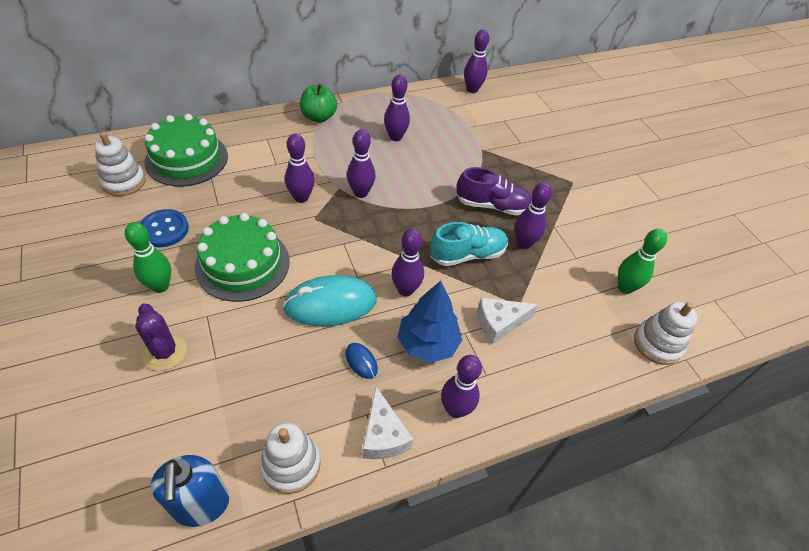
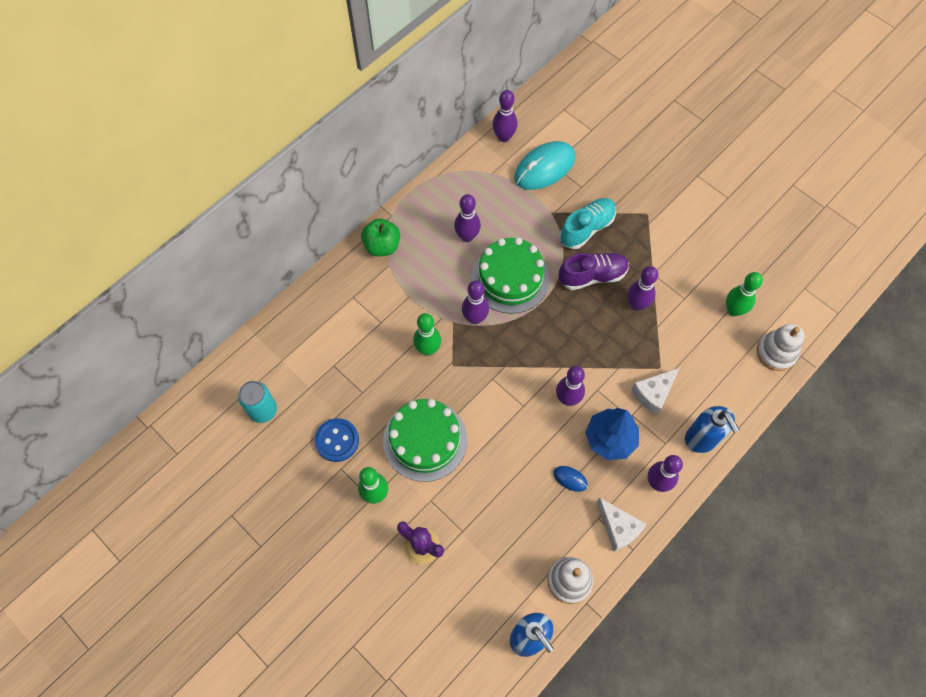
camera: 20 degrees left, 15 degrees up
(124, 182) = (263, 410): white stacking toy -> turquoise can
(186, 158) = (298, 357): green cake -> green cake (510, 278)
(301, 198) = (428, 349): purple bowling pin -> green bowling pin
(330, 304) = (517, 441): turquoise mouse -> turquoise mouse (544, 168)
(467, 254) = (597, 339): turquoise shoe -> turquoise shoe (586, 228)
(531, 389) = (702, 438): none -> blue soap dispenser

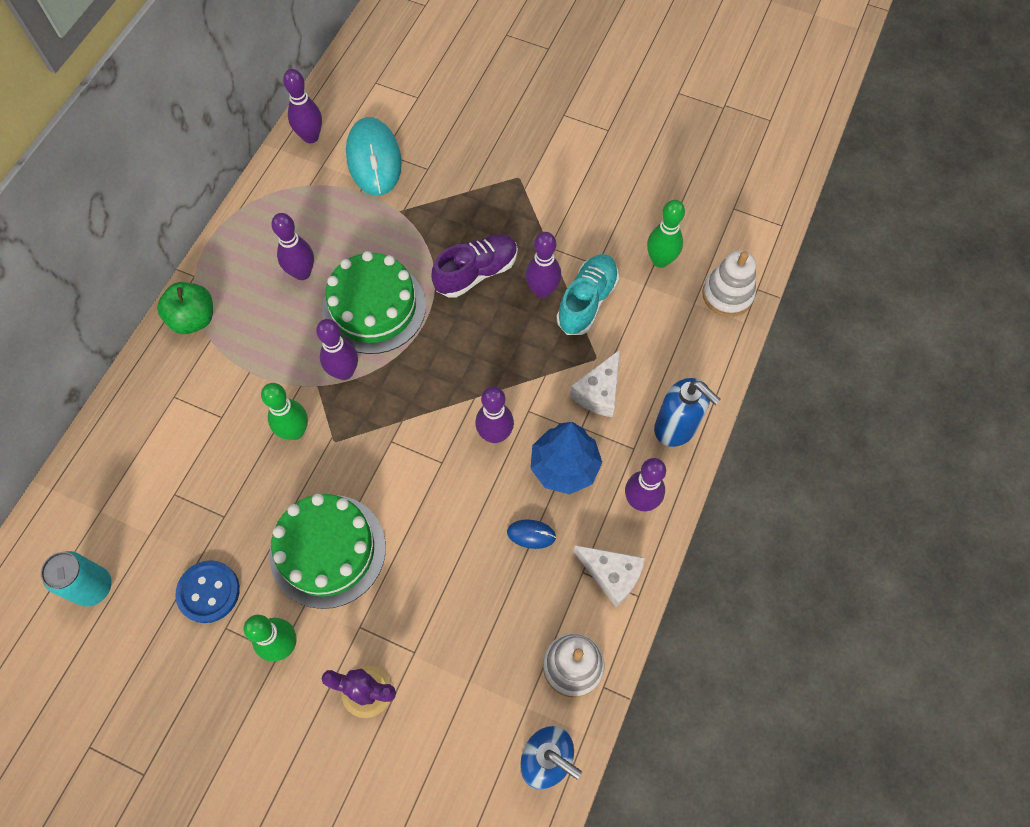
camera: 20 degrees left, 0 degrees up
(544, 168) = (374, 159): turquoise mouse -> turquoise mouse turned 45 degrees counterclockwise
(586, 228) = (450, 217): turquoise shoe -> turquoise shoe (587, 301)

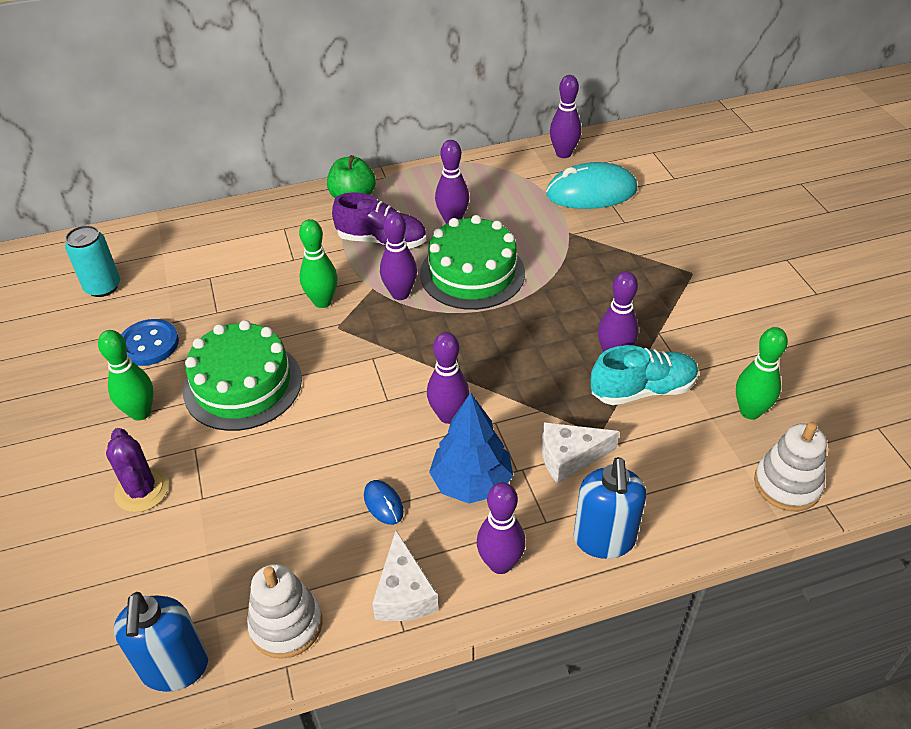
camera: 50 degrees right, 20 degrees down
(374, 159) = (591, 192): turquoise mouse -> turquoise mouse turned 45 degrees clockwise
(476, 273) = (576, 306): purple shoe -> purple shoe (381, 241)

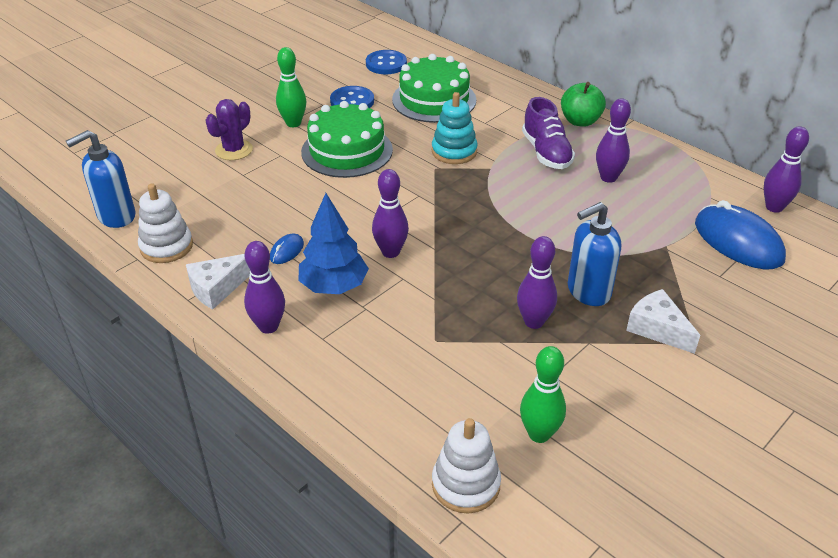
camera: 60 degrees right, 5 degrees down
(103, 287) = (386, 64): turquoise can -> blue button
(322, 302) = (454, 151): green bowling pin -> turquoise stacking toy
(400, 294) = (496, 183): purple bowling pin -> none
(472, 273) = (556, 210): green cake -> green cake (434, 100)
(569, 457) = (396, 331): white cheese -> white cheese (657, 329)
(591, 192) = (738, 242): turquoise mouse -> blue mouse
(604, 540) = (325, 377): blue soap dispenser -> blue soap dispenser (588, 291)
(642, 390) = (506, 352): turquoise shoe -> none

